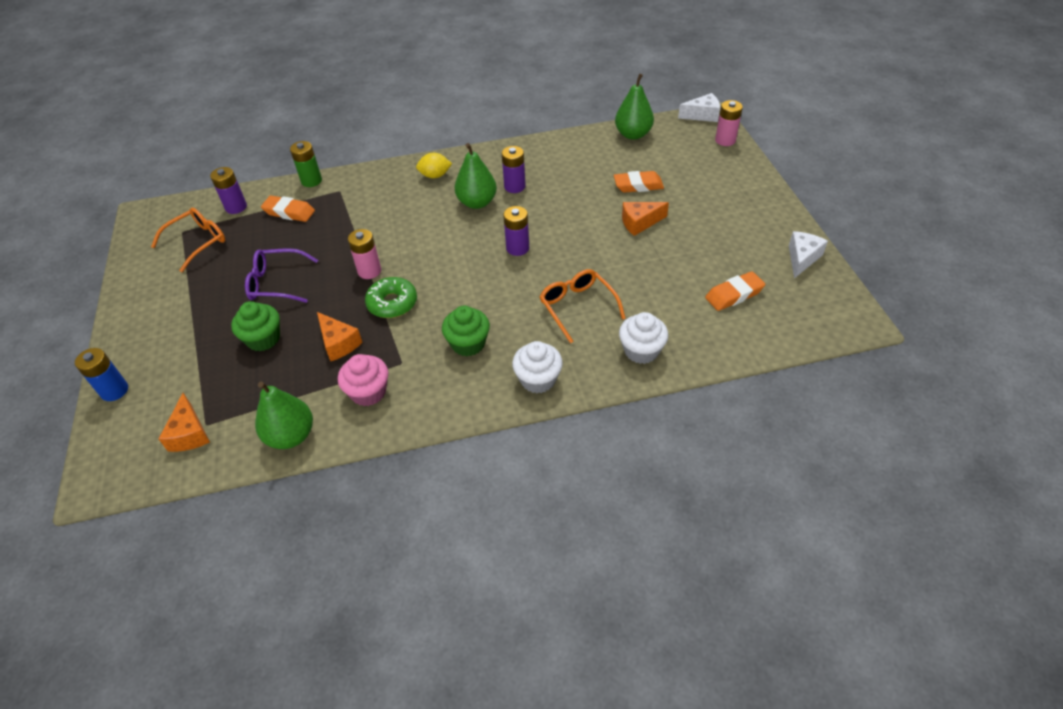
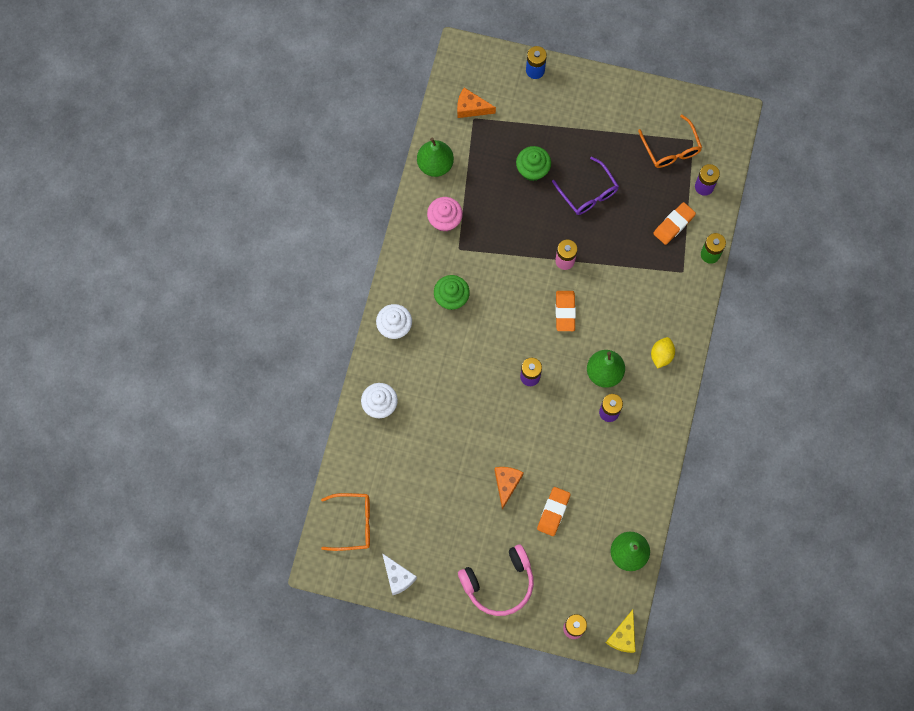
camera: 115 degrees right, 25 degrees up
(276, 283) = (588, 193): purple glasses -> purple glasses turned 120 degrees clockwise
(338, 343) = (500, 216): orange cheese -> none
(392, 303) = (520, 264): green donut -> none
(577, 307) = (443, 386): orange glasses -> orange glasses (353, 523)
(702, 115) = (623, 636): white cheese -> yellow cheese
(734, 193) = (499, 583): none -> pink headphones
(734, 295) = (392, 500): orange eraser -> orange eraser (565, 312)

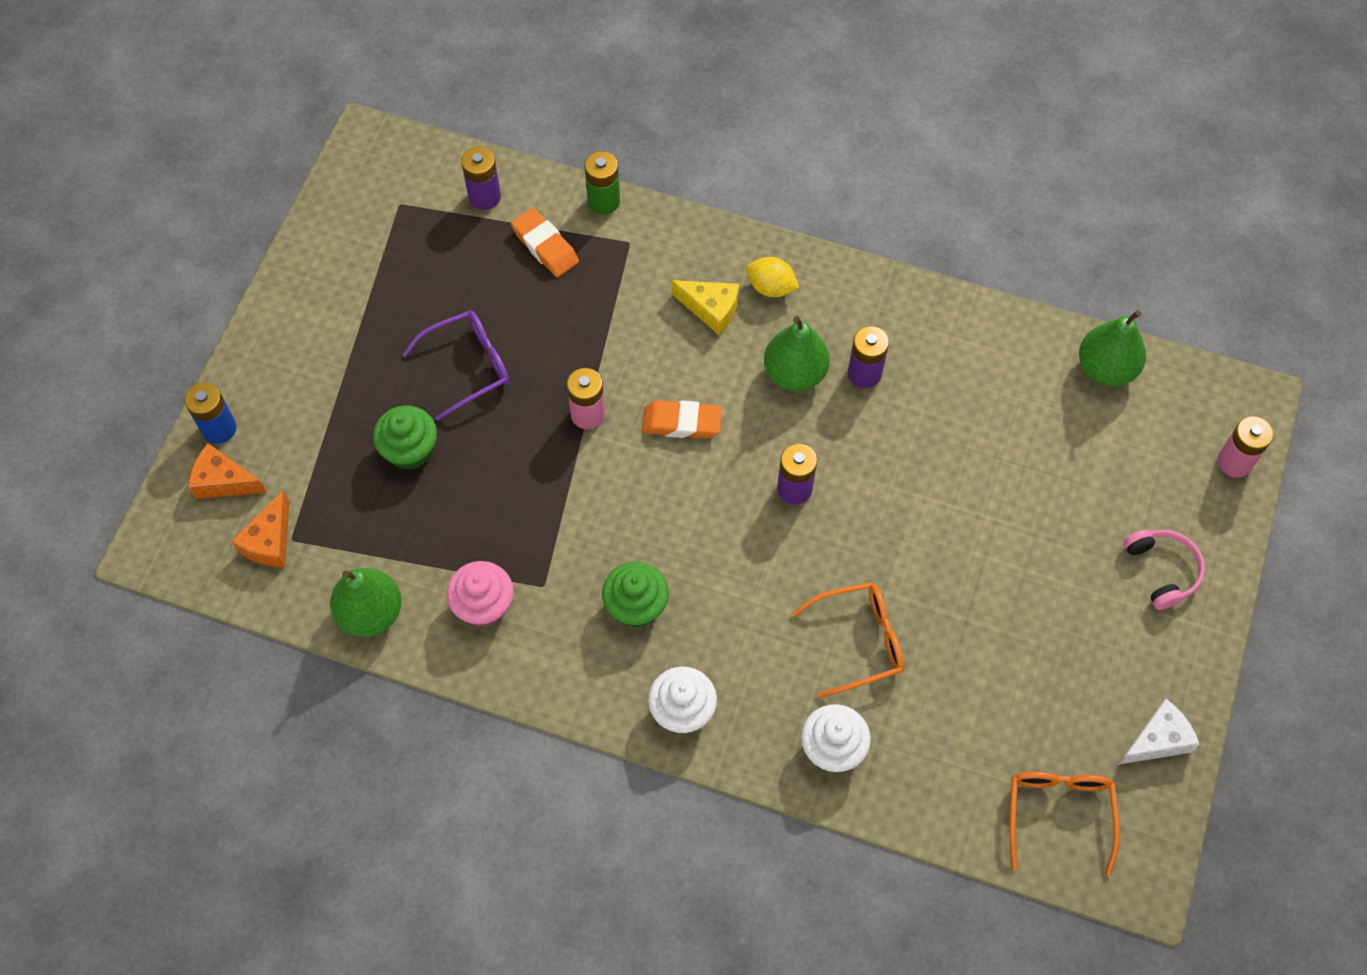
camera: 85 degrees left, 10 degrees down
(499, 583) = (1162, 570): pink headphones -> pink headphones, size x0.64
(506, 484) = (986, 543): orange cheese -> orange cheese (224, 481)
(553, 512) = (1036, 474): orange eraser -> none
(623, 636) = (1242, 390): yellow cheese -> yellow cheese (711, 309)
(671, 149) = (409, 236): orange glasses -> orange glasses (859, 641)

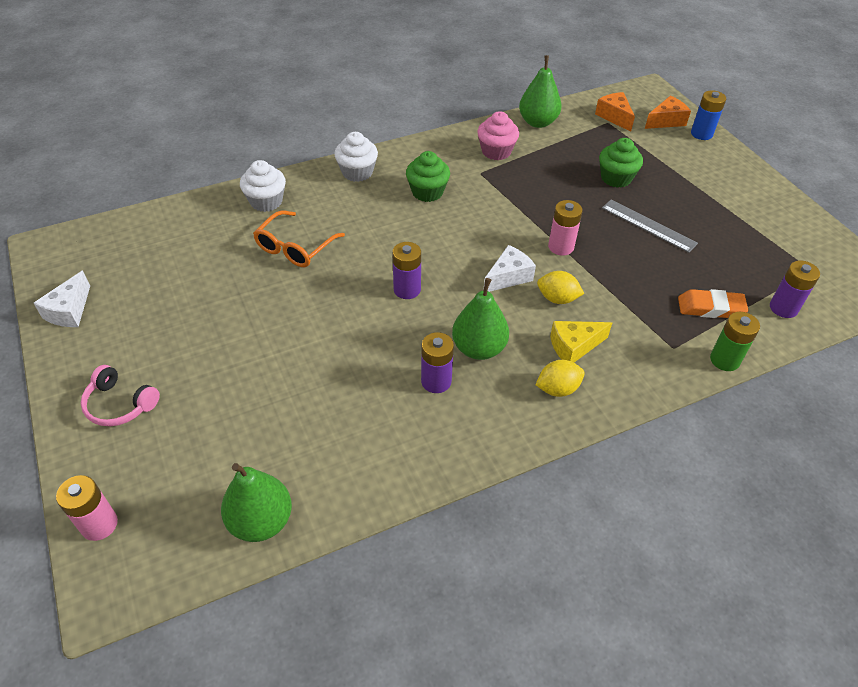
camera: 135 degrees right, 15 degrees down
(468, 366) = (648, 225): purple glasses -> grey ruler
(666, 363) = (557, 298): none -> yellow lemon
(681, 423) = (508, 277): orange eraser -> white cheese
(1058, 813) = (114, 246): orange glasses -> none

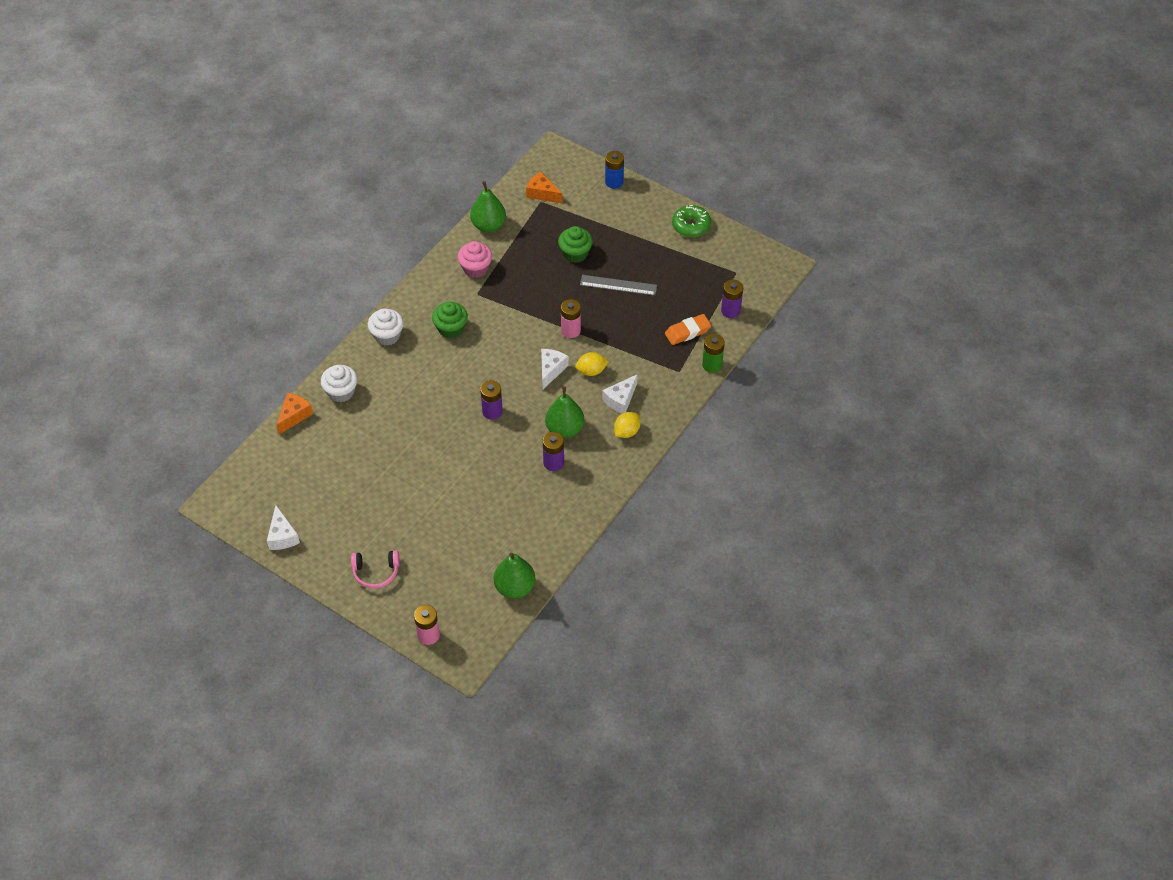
camera: 30 degrees left, 5 degrees up
(295, 247) = (393, 417): orange glasses -> none
(574, 346) = (620, 399): yellow cheese -> white cheese
(666, 121) = (582, 180): orange cheese -> orange cheese (294, 416)
(774, 202) = (691, 225): none -> green donut

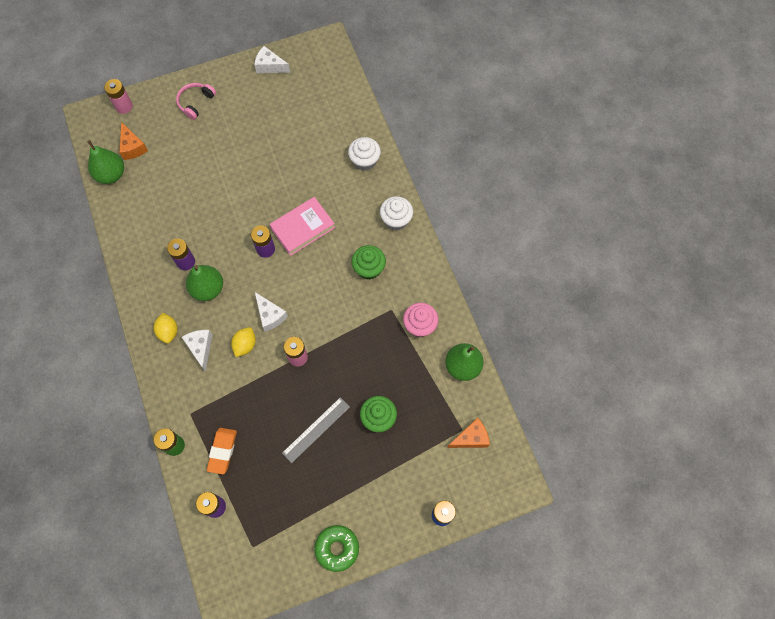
camera: 125 degrees right, 15 degrees up
(294, 416) = (366, 121): orange cheese -> orange cheese (132, 147)
(449, 397) = (303, 228): none -> pink book

